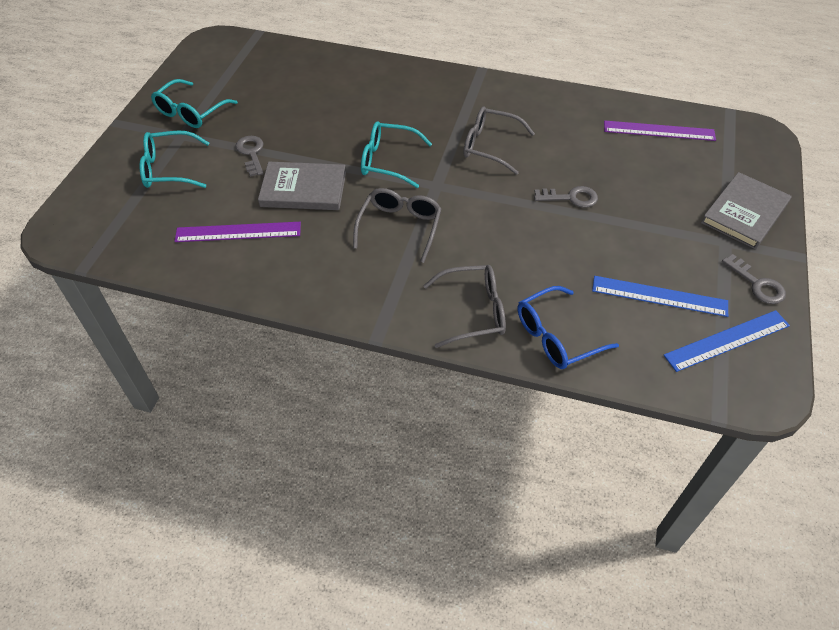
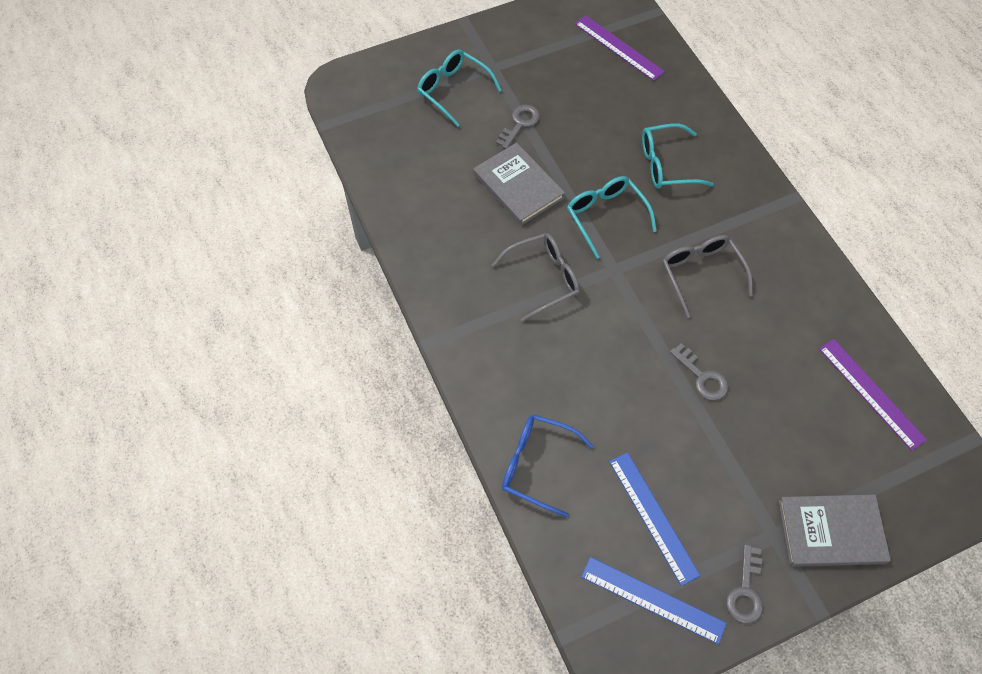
camera: 50 degrees right, 10 degrees up
(190, 112) = (521, 51): turquoise glasses -> turquoise glasses (666, 165)
(238, 232) = (437, 182): purple ruler -> purple ruler (618, 47)
(474, 311) = (508, 390): grey glasses -> none

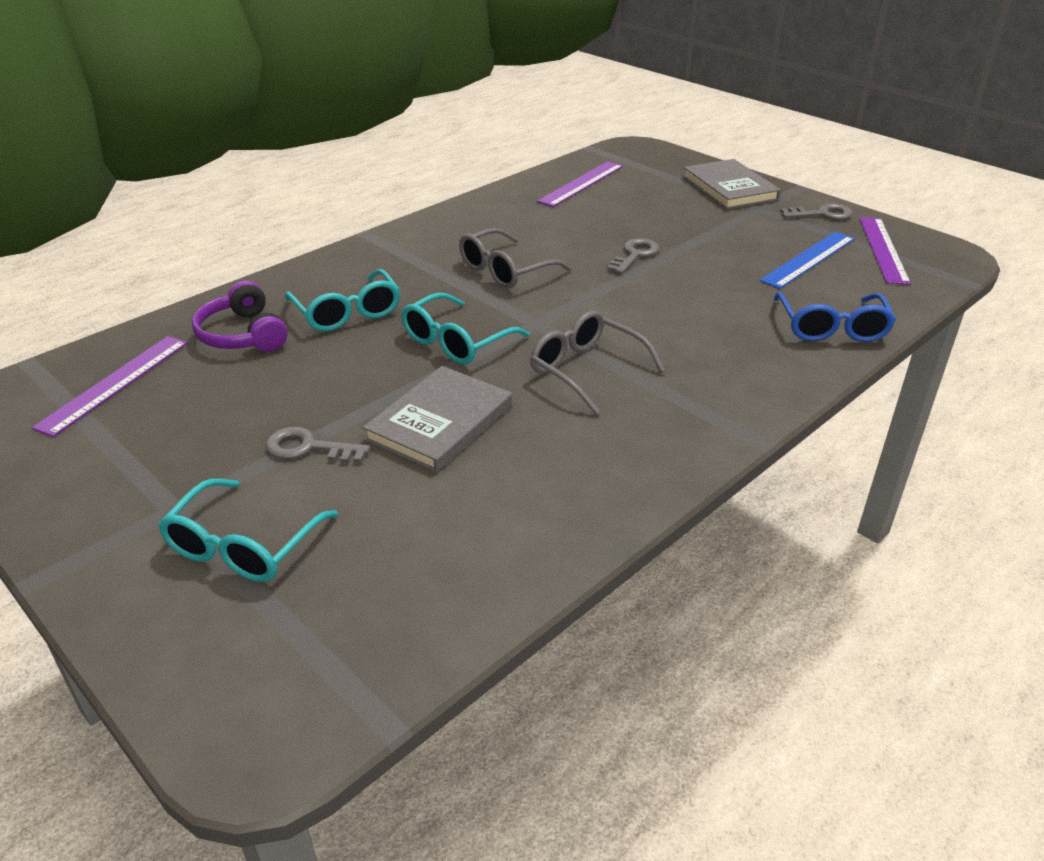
camera: 110 degrees left, 25 degrees down
(652, 600) = (883, 249): blue ruler -> purple ruler
(655, 107) = (243, 335): none -> purple headphones

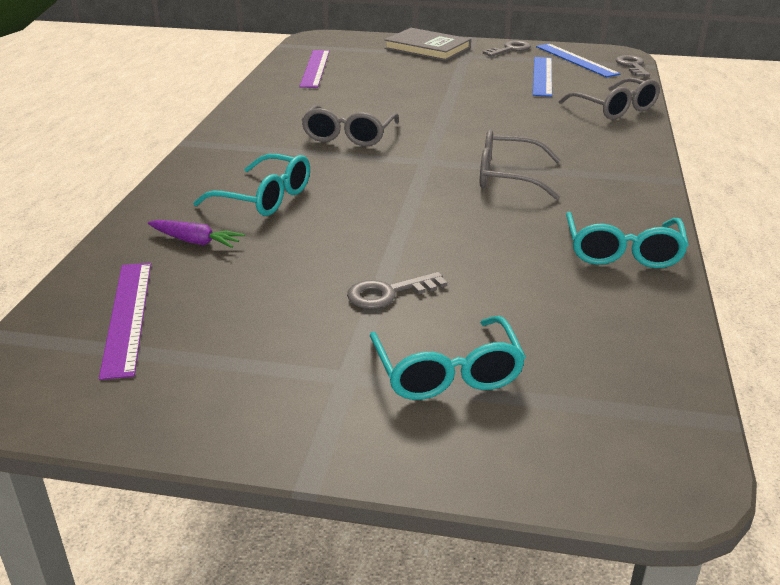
camera: 35 degrees left, 5 degrees down
(243, 335) = (195, 241): purple headphones -> purple carrot
(440, 422) = (461, 241): grey book -> none
(456, 342) = (387, 190): turquoise glasses -> turquoise glasses (622, 252)
(635, 255) = (428, 102): grey key -> grey key (632, 66)
(832, 328) = (615, 109): blue glasses -> grey glasses
(883, 249) = (576, 60): purple ruler -> blue ruler

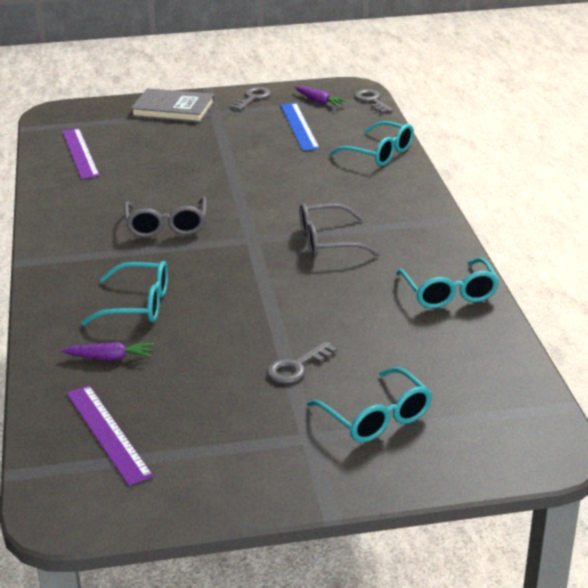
camera: 20 degrees left, 0 degrees up
(576, 60) = (319, 101): blue ruler -> purple carrot
(615, 109) = (380, 153): grey glasses -> turquoise glasses

